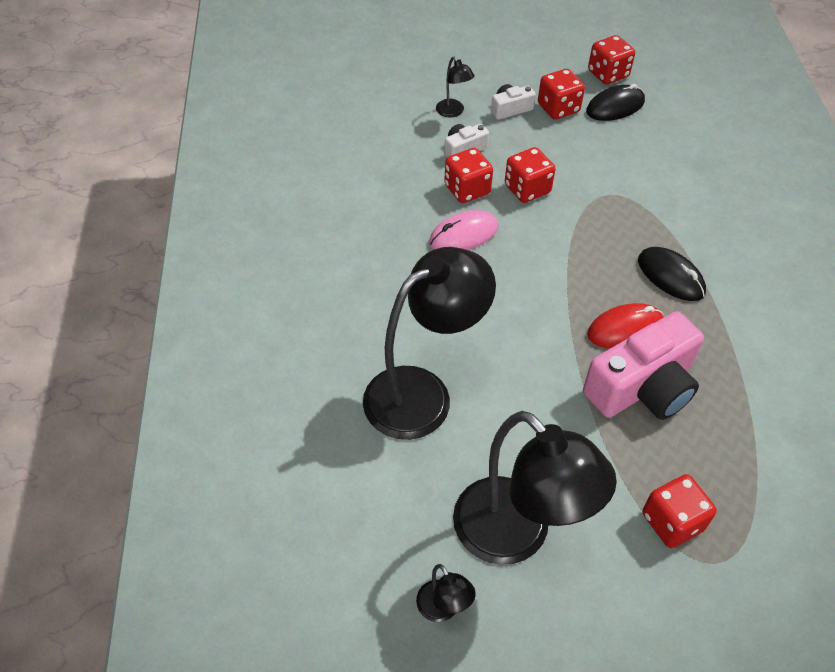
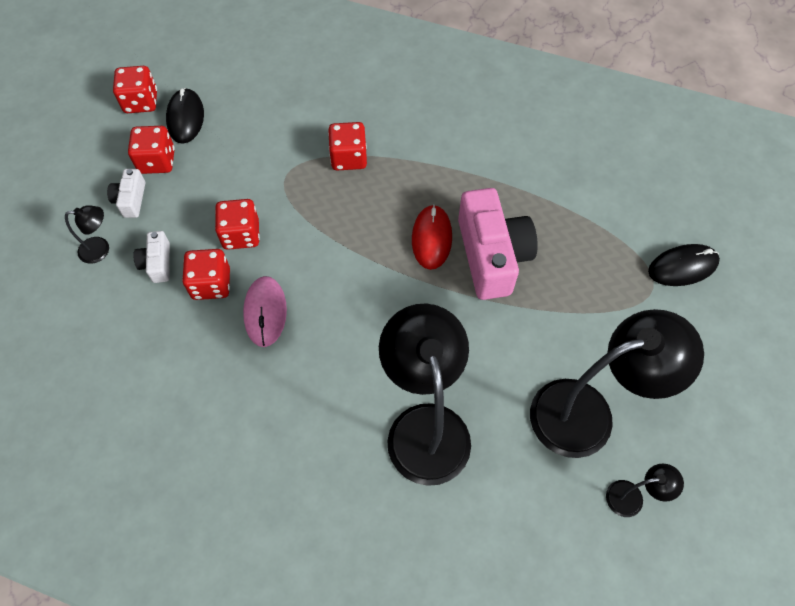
camera: 65 degrees left, 10 degrees up
(670, 276) = (396, 179): black mouse -> black mouse (682, 267)
(672, 522) = (613, 297): red dice -> red dice (348, 158)

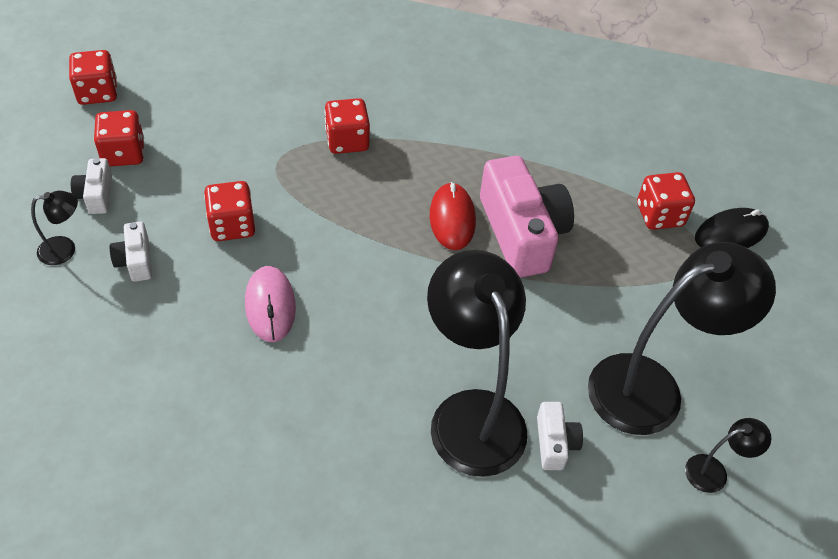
camera: 10 degrees left, 10 degrees down
(185, 118) = (152, 107): black mouse -> none
(211, 284) = (202, 279): red dice -> red dice (659, 215)
(494, 458) = (554, 443): none -> white camera

